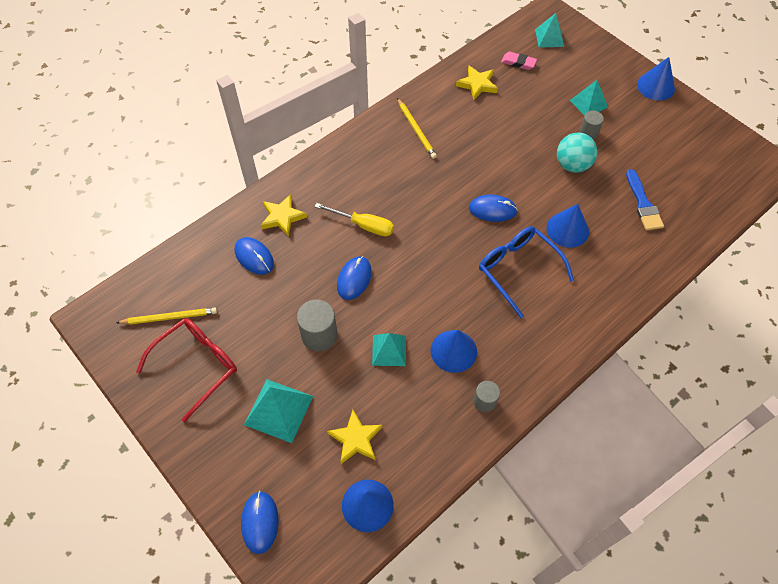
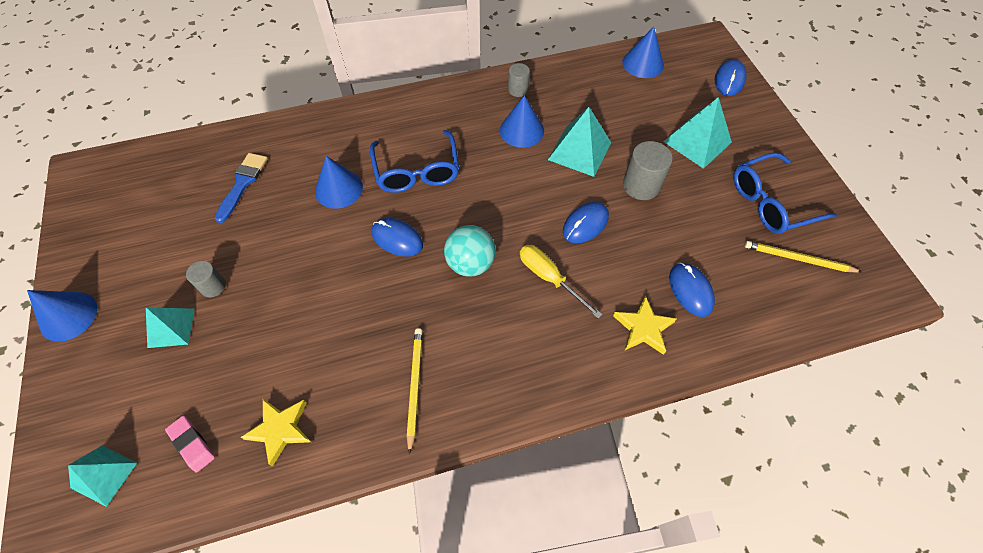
camera: 155 degrees left, 0 degrees up
(197, 365) = (771, 202): red glasses -> blue glasses
(356, 439) = (636, 102): yellow star -> none
(389, 350) = (579, 151): turquoise pyramid -> turquoise pyramid, size x1.50
(572, 165) = (269, 254): turquoise ball -> turquoise ball (470, 263)

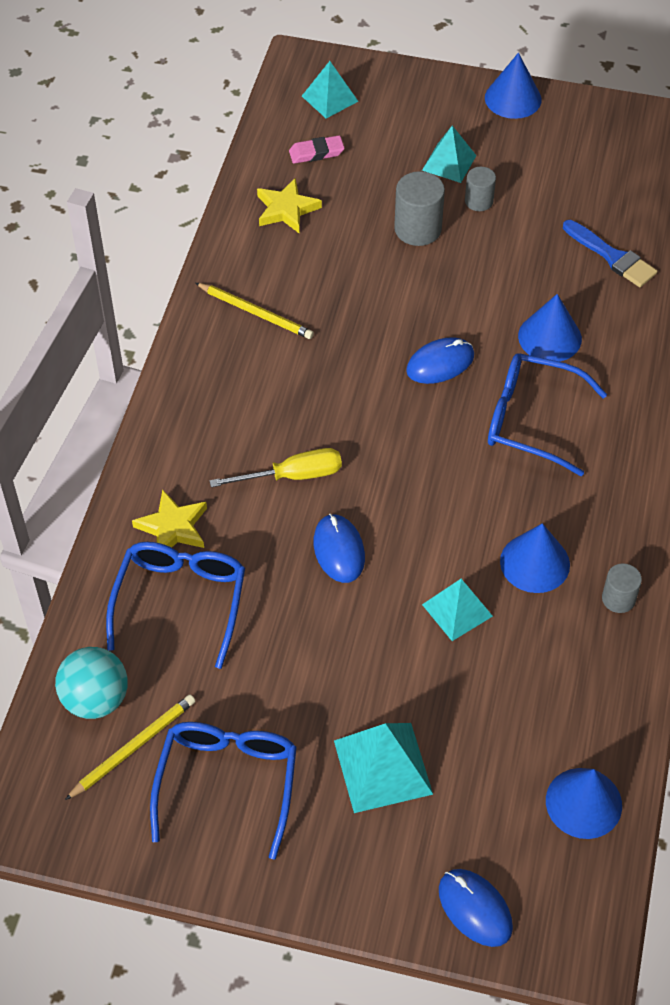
camera: 120 degrees right, 5 degrees down
(470, 263) = (361, 414): turquoise ball -> turquoise ball (95, 699)
(579, 151) = (457, 610): turquoise pyramid -> turquoise pyramid, size x0.67
(641, 186) = (355, 646): grey cylinder -> grey cylinder (418, 229)
(690, 290) = (180, 601): blue mouse -> blue glasses

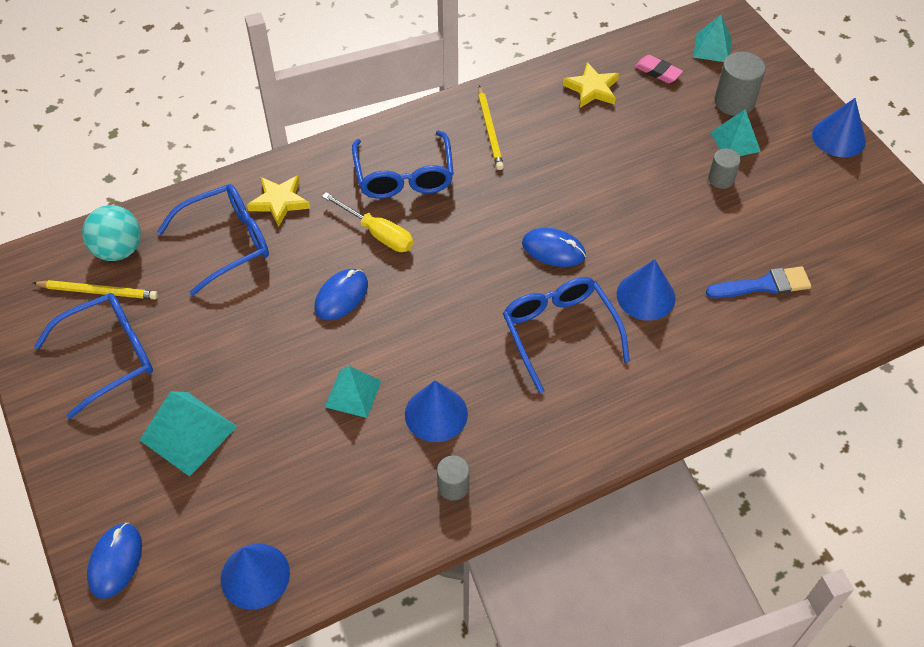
camera: 50 degrees right, 0 degrees up
(244, 412) = (404, 176): none -> blue glasses
(418, 229) = (656, 163): grey cylinder -> grey cylinder (734, 102)
(611, 256) = (763, 285): blue brush -> blue brush turned 105 degrees counterclockwise

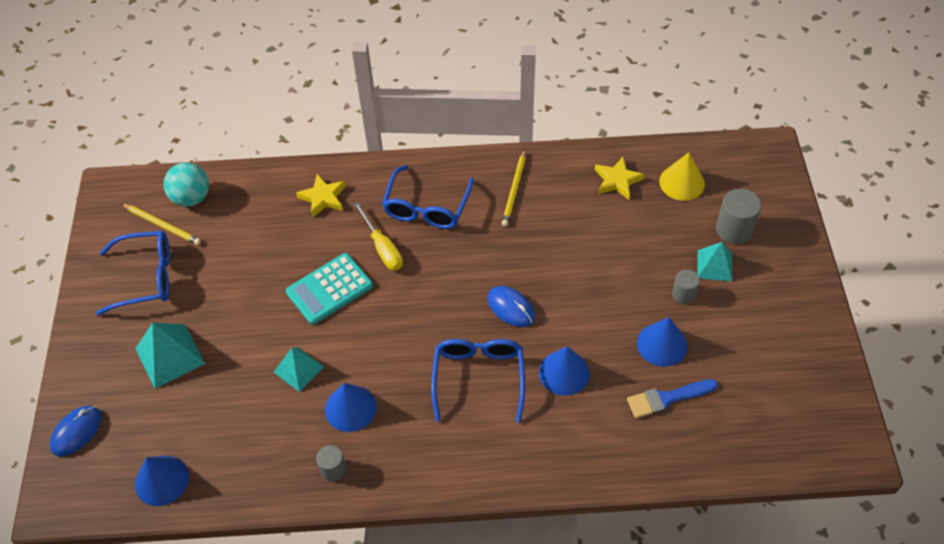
camera: 25 degrees right, 0 degrees up
(227, 242) = (269, 217): blue glasses -> none
(341, 296) = (329, 289): blue mouse -> turquoise calculator
(658, 72) = (682, 182): pink eraser -> yellow cone
(712, 48) = (742, 175): turquoise pyramid -> none
(763, 285) = (667, 398): blue brush -> blue brush turned 150 degrees clockwise
(838, 137) = (809, 291): blue cone -> blue cone (662, 344)

